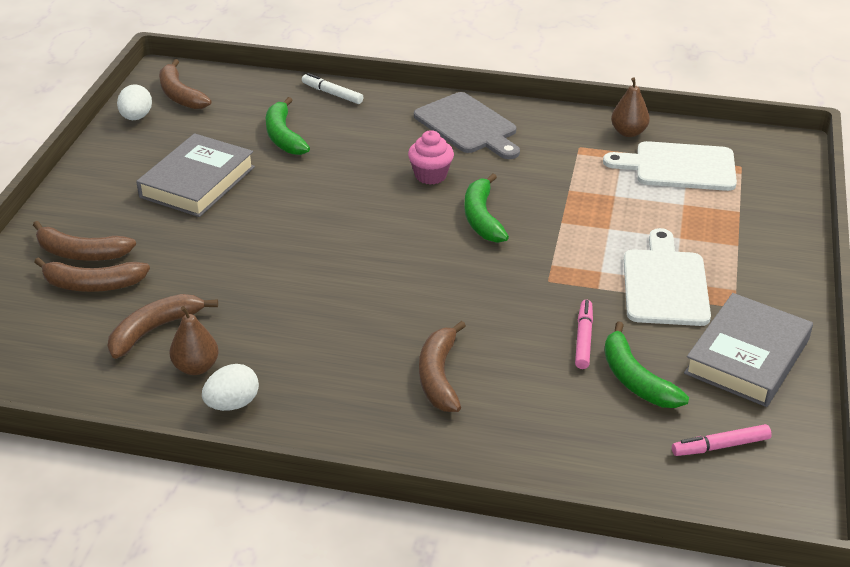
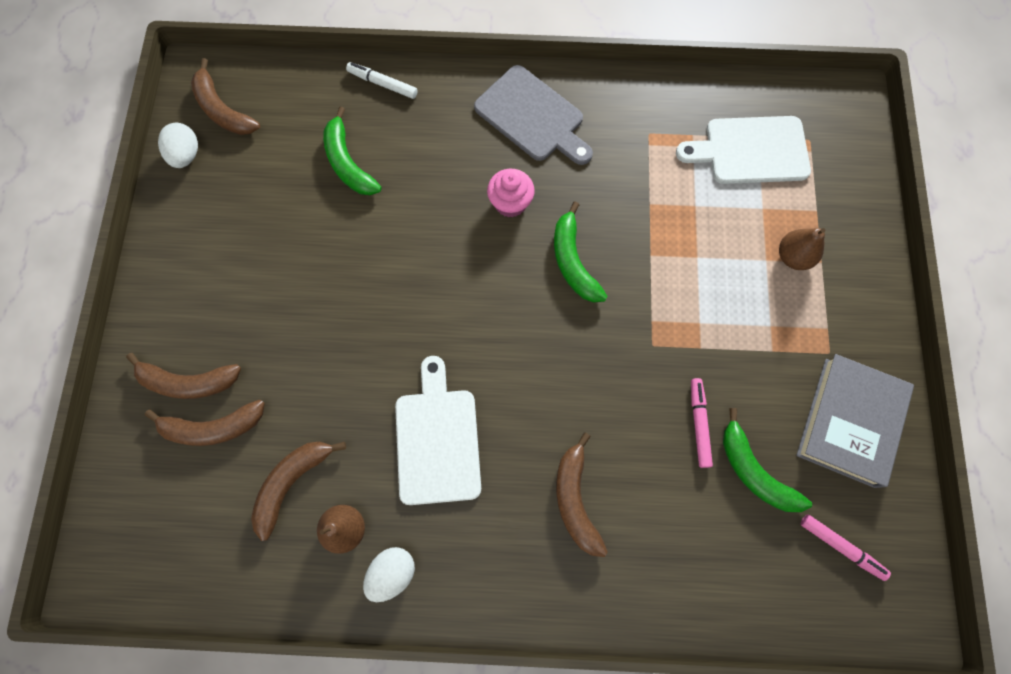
camera: 10 degrees left, 35 degrees up
(197, 182) = (277, 251): grey book -> none
(628, 132) = (694, 103): brown pear -> brown pear (793, 257)
(664, 284) = (761, 331): white cutting board -> white cutting board (437, 439)
(720, 446) = (841, 547): pink marker -> pink marker turned 120 degrees counterclockwise

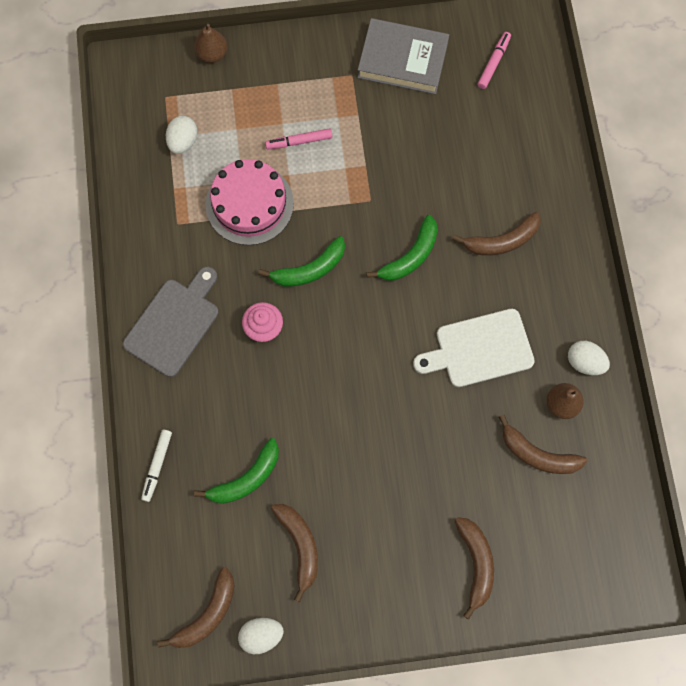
camera: 100 degrees left, 0 degrees up
(213, 427) = (508, 531): brown banana -> brown banana (300, 546)
(664, 209) = (249, 204): none -> pink cake
(699, 423) = (426, 161): pink marker -> pink marker (299, 141)
(751, 151) = (183, 141): white cutting board -> white egg
(754, 471) = (453, 121): green banana -> green banana (410, 256)
(793, 257) = (276, 104): brown pear -> brown pear (212, 54)

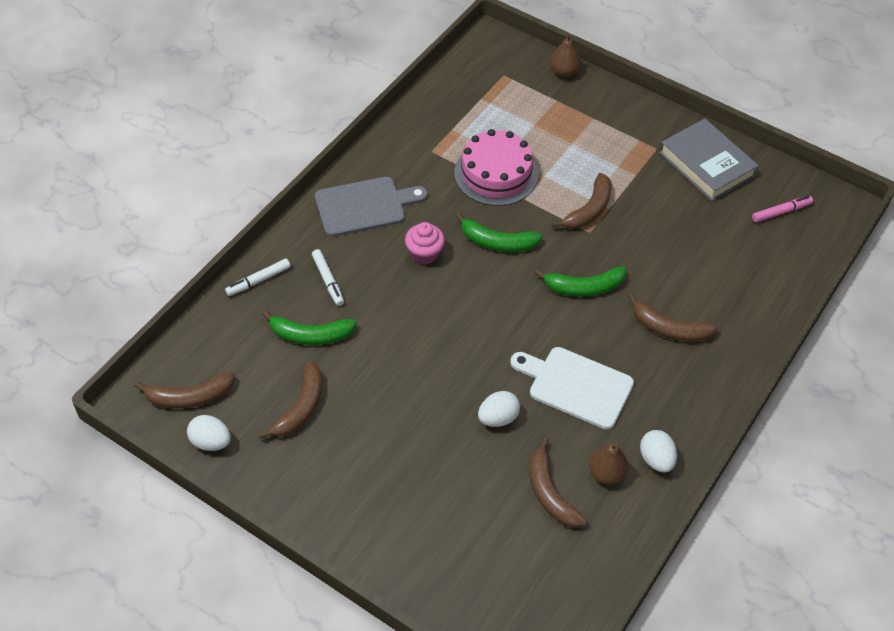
camera: 40 degrees right, 20 degrees down
(183, 141) = (488, 107): white egg -> white egg (498, 418)
(212, 418) = (328, 280): none -> white marker
(299, 141) = (573, 161): pink marker -> none
(476, 563) = (420, 527): brown banana -> brown banana (589, 210)

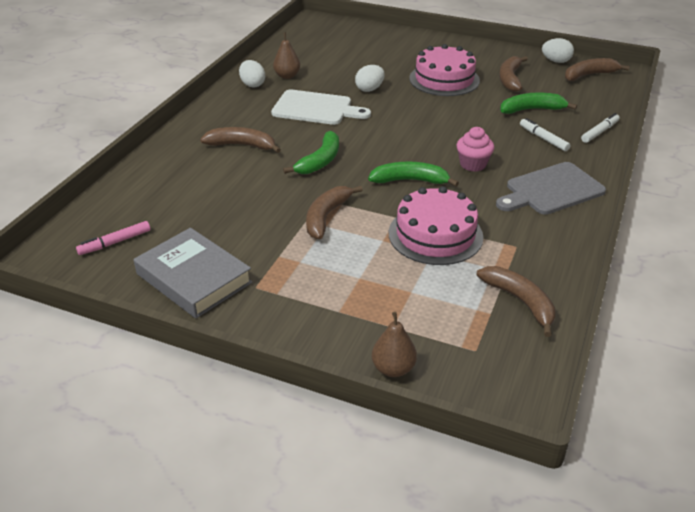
camera: 170 degrees right, 15 degrees down
(390, 424) = (444, 79): none -> pink cake
(550, 492) = (324, 66): brown banana -> brown banana (520, 301)
(584, 287) = (320, 161): green banana -> green banana turned 135 degrees clockwise

